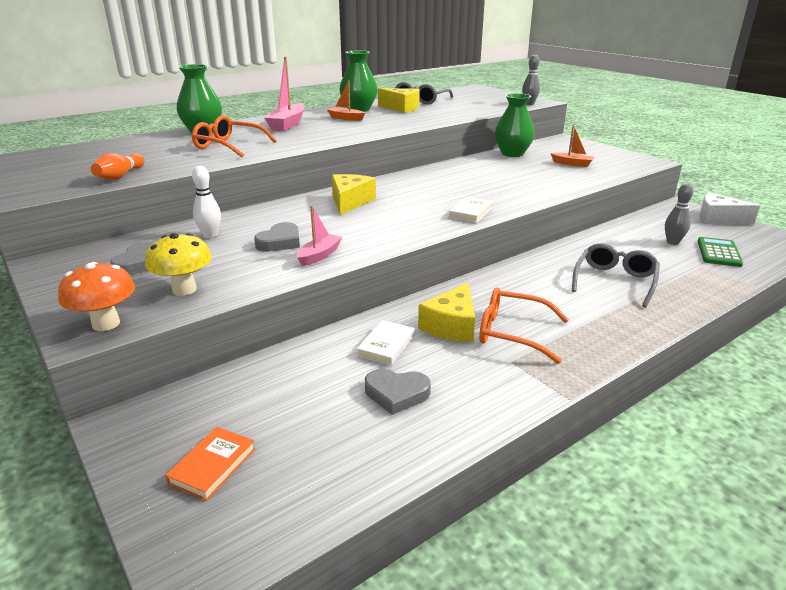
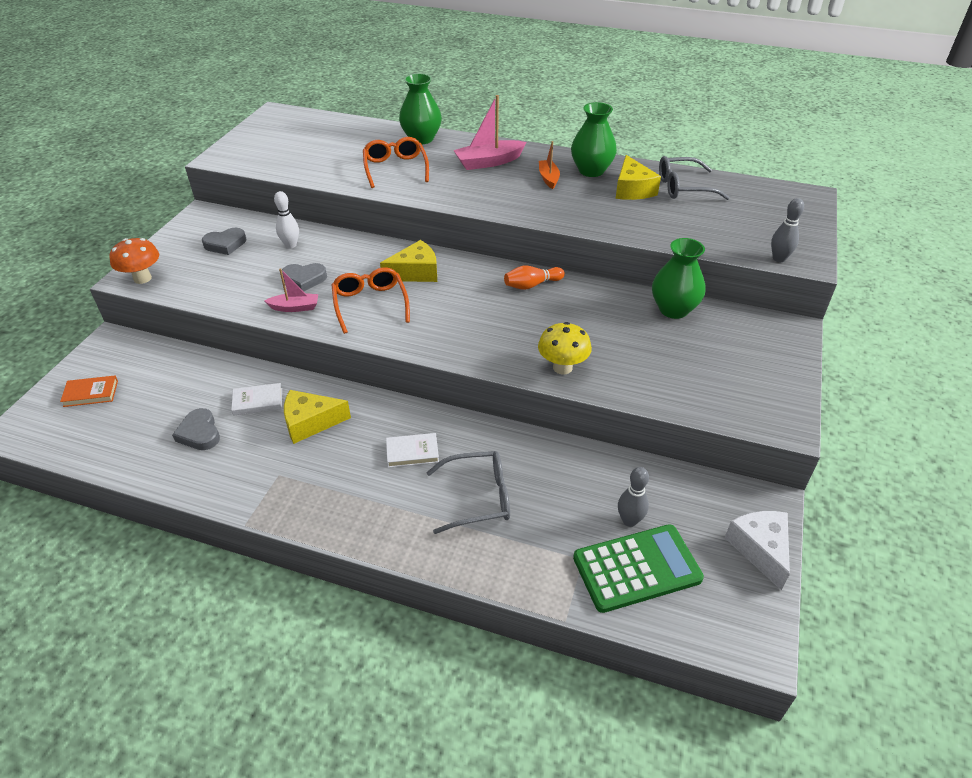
camera: 55 degrees right, 15 degrees up
(120, 176) = (283, 167): orange bowling pin -> orange bowling pin (532, 285)
(184, 289) = (202, 281): yellow mushroom -> yellow mushroom (562, 367)
(470, 212) = (456, 346): white book -> white book (412, 452)
(513, 333) = (323, 461): orange glasses -> orange glasses (370, 304)
(572, 164) = (691, 364): orange boat -> none
(718, 253) = (636, 568): green calculator -> green calculator, size x1.54

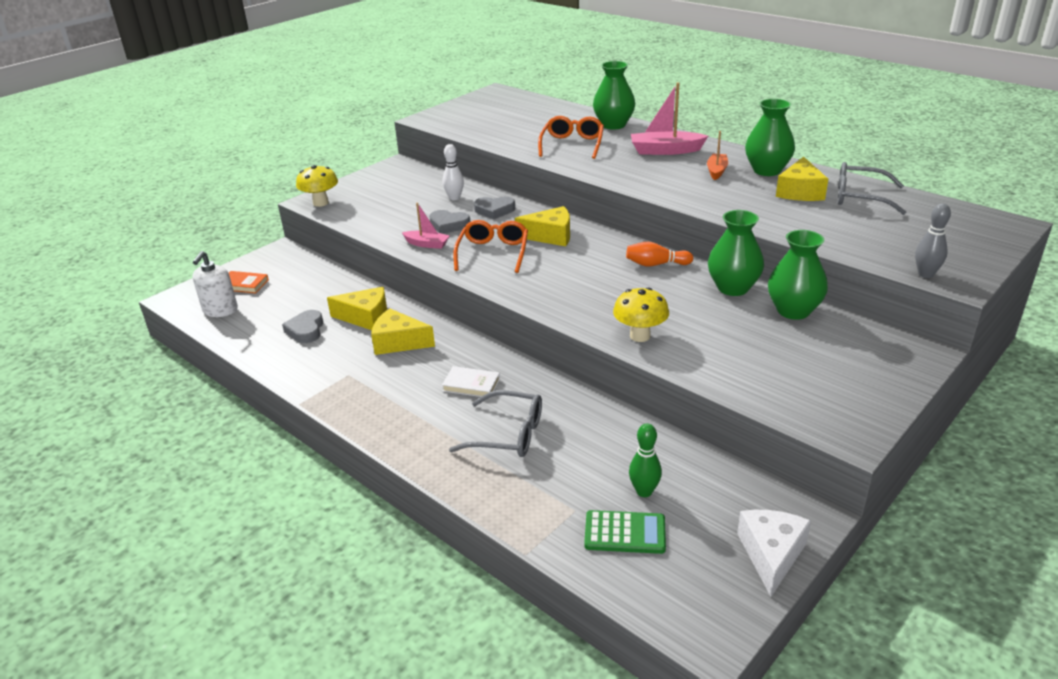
camera: 25 degrees right, 10 degrees down
(81, 433) = (220, 310): none -> white soap dispenser
(142, 278) = (321, 203): orange mushroom -> yellow mushroom
(225, 244) = (401, 189): grey heart -> grey heart (494, 210)
(258, 401) = (366, 317): white book -> yellow cheese
(611, 296) = (733, 288): none -> green vase
(629, 520) = (644, 491): grey bowling pin -> green bowling pin
(636, 568) = (625, 533): green calculator -> green calculator, size x0.65

